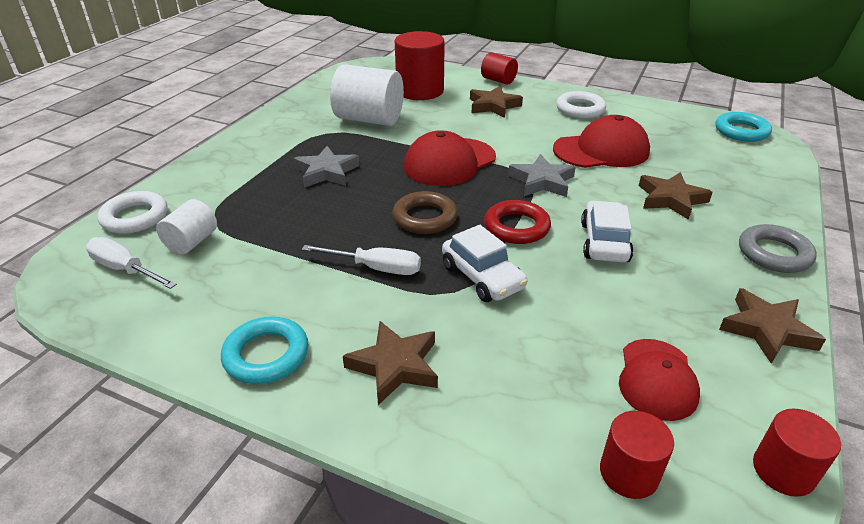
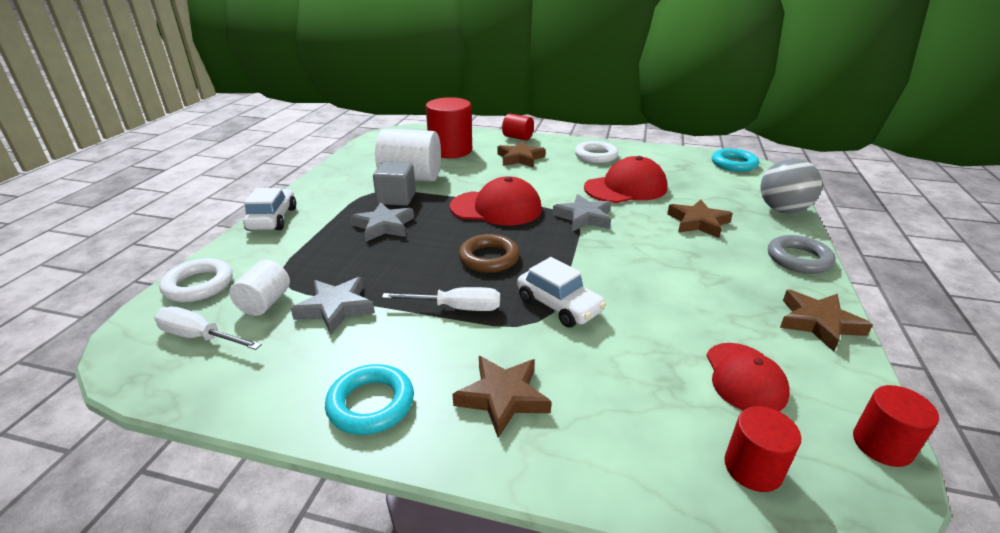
camera: 10 degrees left, 5 degrees down
(257, 255) = (336, 308): none -> grey star
(347, 142) = (396, 198): none -> grey cube
(449, 162) = (496, 208): red cap -> red cap turned 120 degrees counterclockwise
(516, 227) = (575, 258): red ring -> none
(604, 242) = (655, 263): white car -> white car (272, 219)
(779, 193) = (782, 210): none -> grey ball

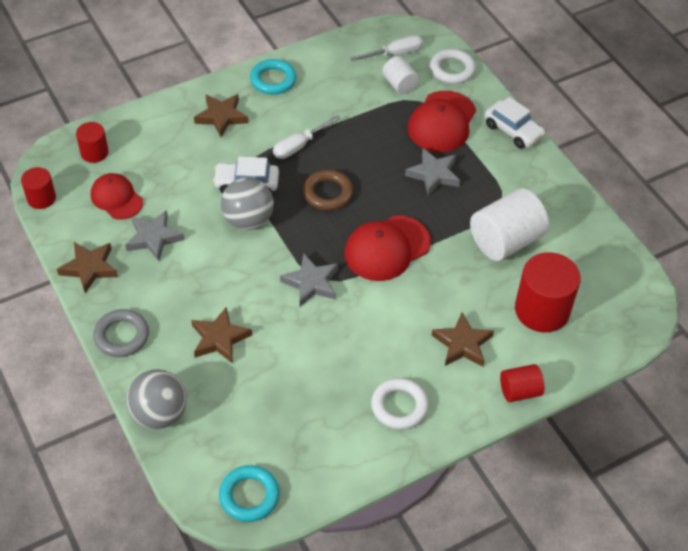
camera: 135 degrees right, 20 degrees up
(336, 308) = (360, 105): grey star -> grey star (154, 238)
(396, 198) = (473, 207): grey cube -> none
(592, 277) = (248, 220): none -> grey ball
(625, 188) = (317, 356): red cap -> red cap (442, 122)

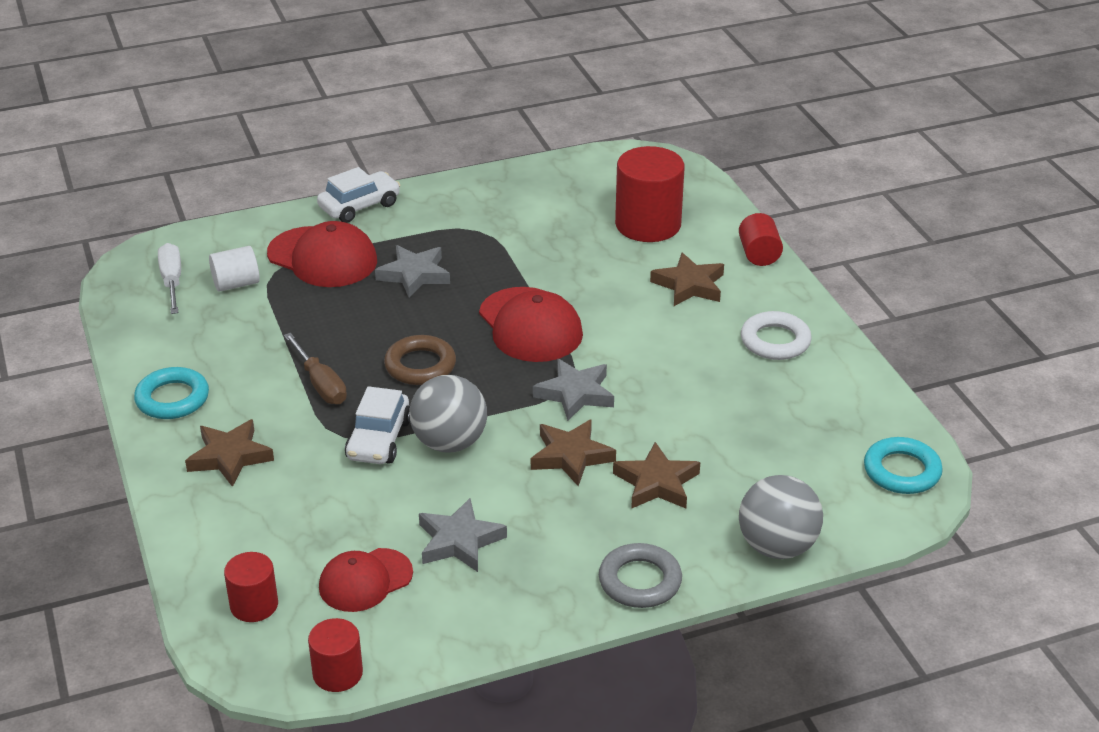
camera: 80 degrees left, 15 degrees down
(89, 268) = (503, 614): brown star -> brown star (571, 456)
(299, 146) = (320, 384): white screwdriver -> brown screwdriver
(452, 70) = (228, 238): white ring -> none
(505, 241) = (539, 235): white cylinder -> none

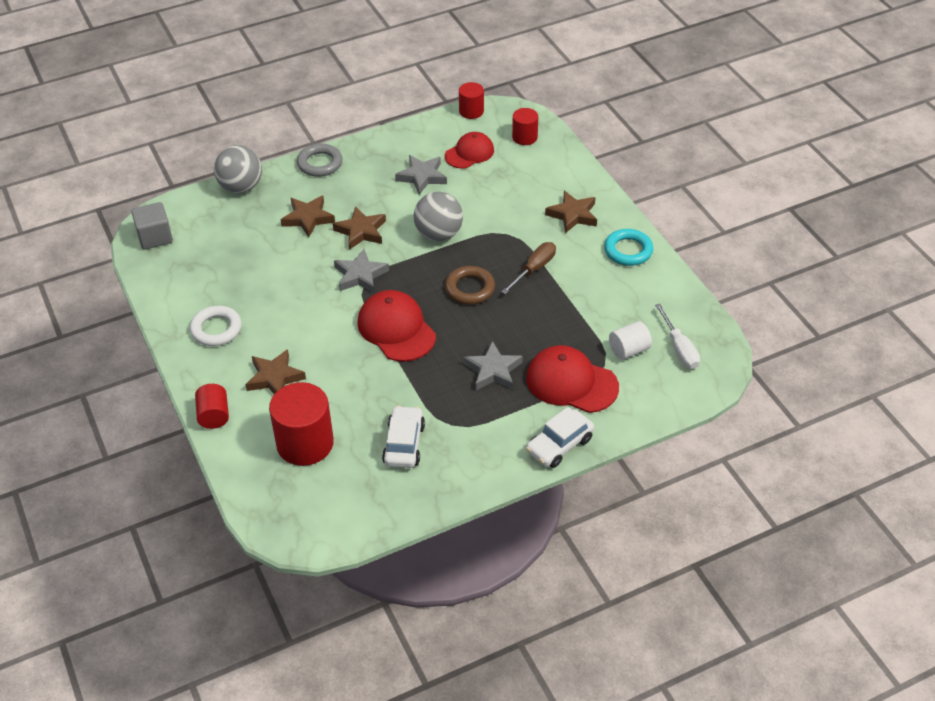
camera: 175 degrees right, 10 degrees up
(320, 384) = (534, 269): brown screwdriver -> brown screwdriver turned 75 degrees clockwise
(379, 439) = (484, 233): white car -> white car (404, 444)
(902, 471) = (155, 237): turquoise ring -> grey cube

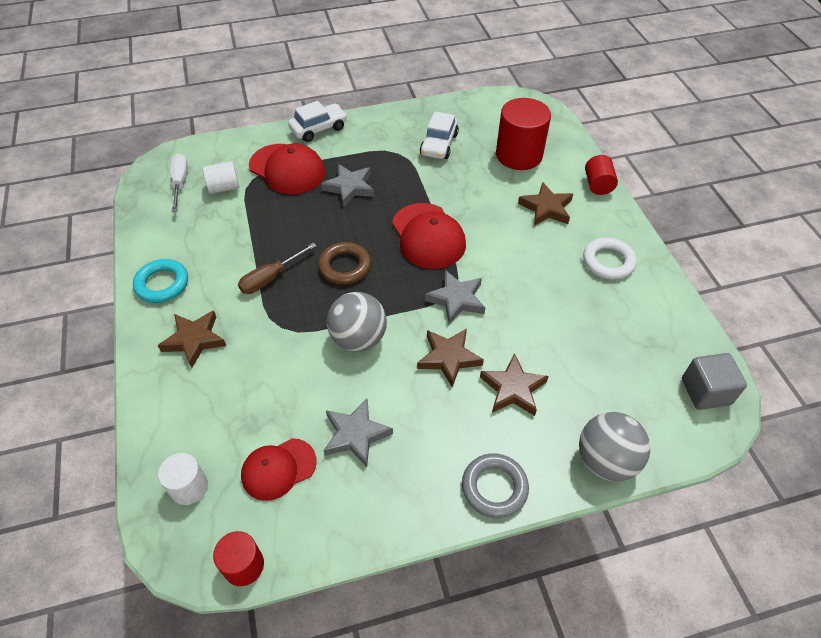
camera: 170 degrees left, 5 degrees up
(524, 137) = (189, 487): red cylinder -> white cylinder

